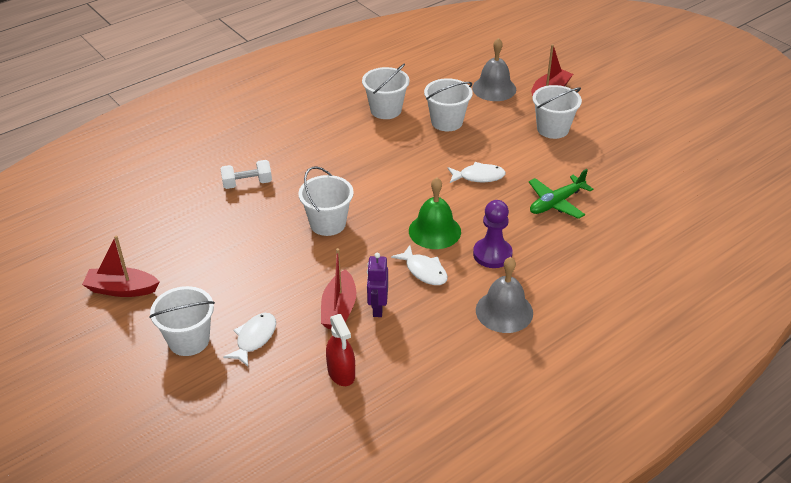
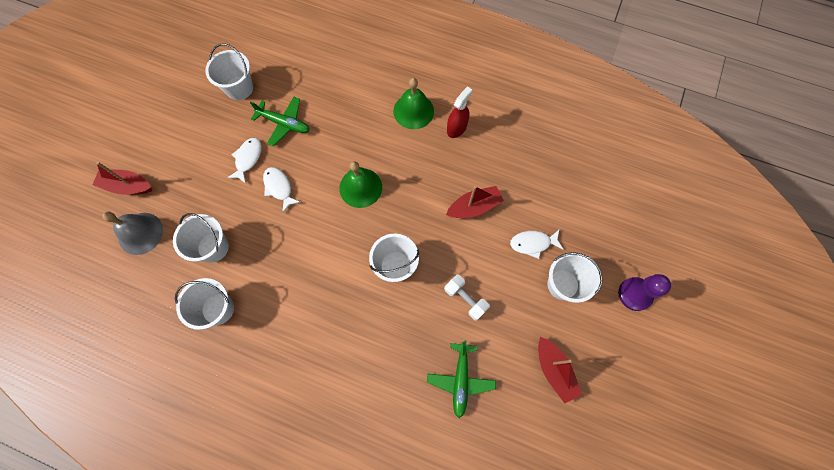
camera: 120 degrees left, 30 degrees up
(183, 223) = (460, 380): none -> green plane
(247, 183) = (384, 362): white dumbbell -> white dumbbell (465, 299)
(341, 373) = (523, 175): red spray bottle -> red spray bottle (457, 128)
(377, 308) = (457, 184): purple robot -> none
(424, 271) = (406, 174): white fish -> white fish (248, 159)
(492, 254) = (364, 140): purple pawn -> purple pawn (635, 294)
(504, 311) = (413, 111): grey bell -> green bell
(552, 129) = (186, 162): white bucket -> white bucket (239, 88)

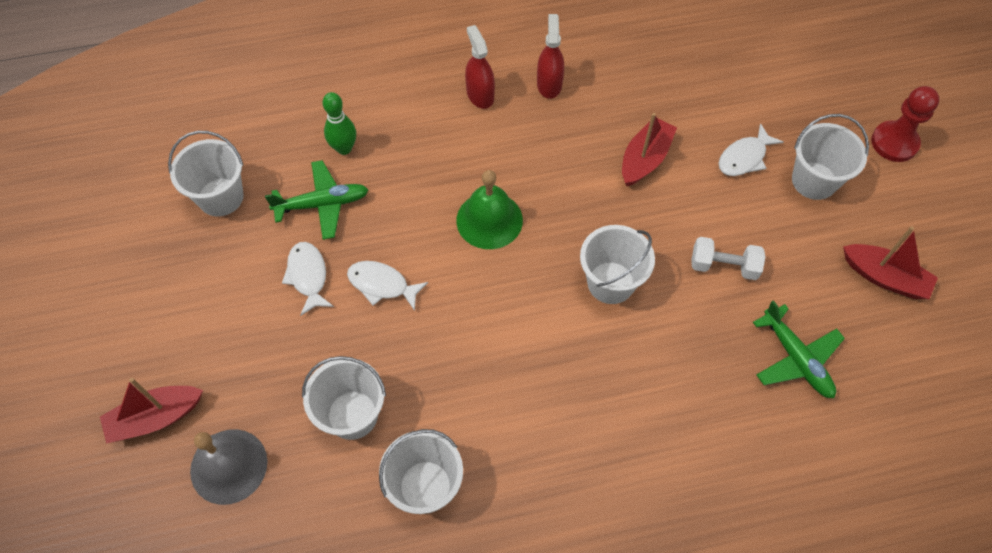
camera: 35 degrees left, 10 degrees down
(318, 98) = (344, 148): none -> green bowling pin
(413, 111) = (480, 95): green bell -> red spray bottle
(635, 294) = (894, 143): purple pawn -> red pawn

